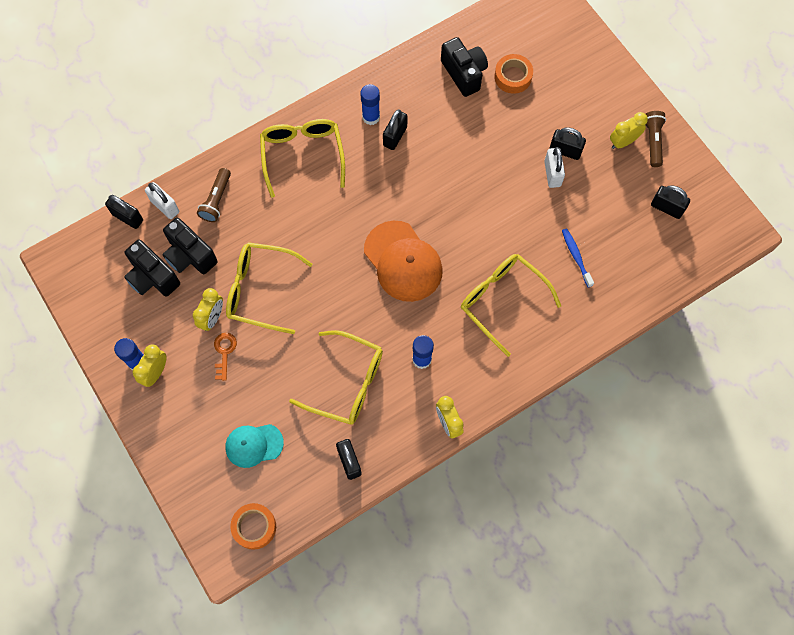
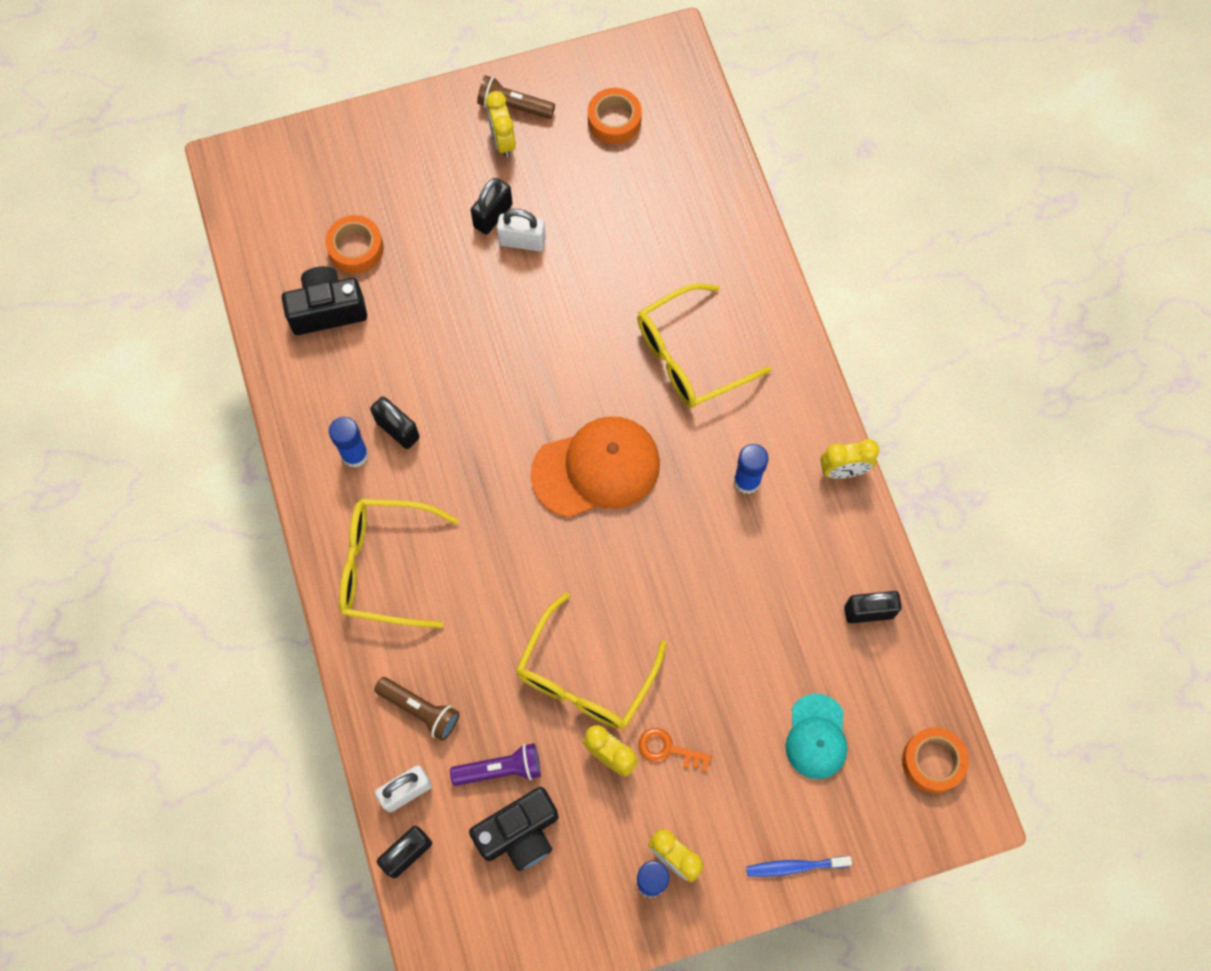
camera: 75 degrees left, 0 degrees up
(190, 255) = (500, 769): black camera -> purple flashlight
(347, 383) = (756, 587): yellow glasses -> none
(576, 256) = (652, 248): blue toothbrush -> blue toothbrush (794, 866)
(666, 208) = (614, 120): black padlock -> orange tape

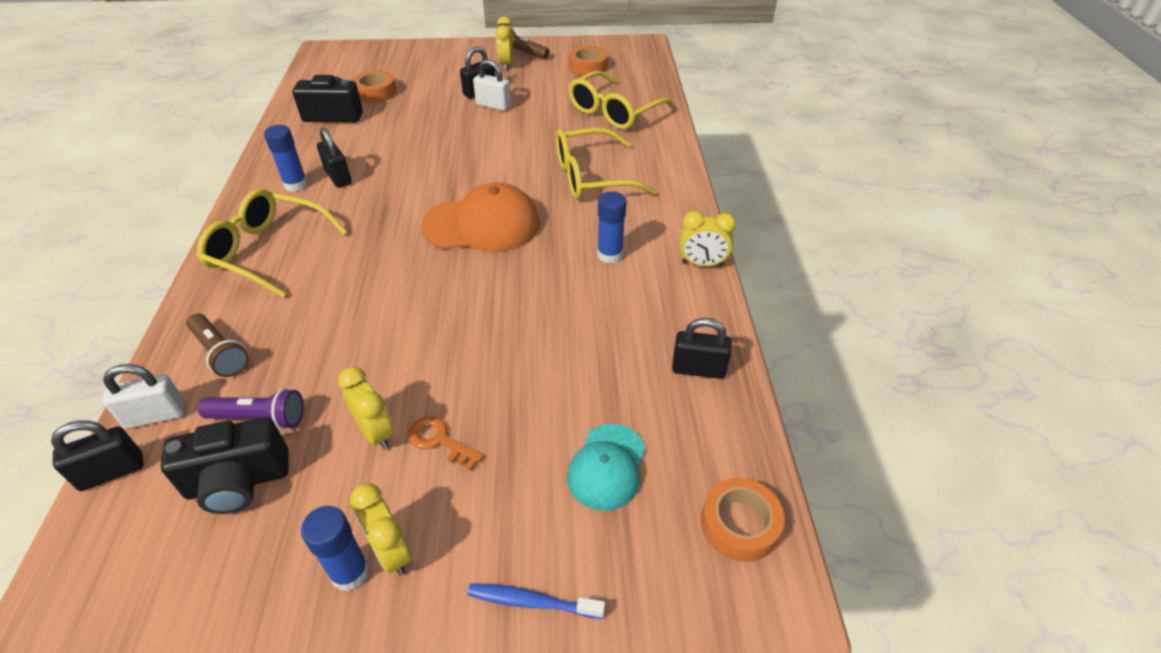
camera: 15 degrees right, 25 degrees down
(585, 677) = (389, 361): yellow glasses -> yellow glasses (613, 112)

